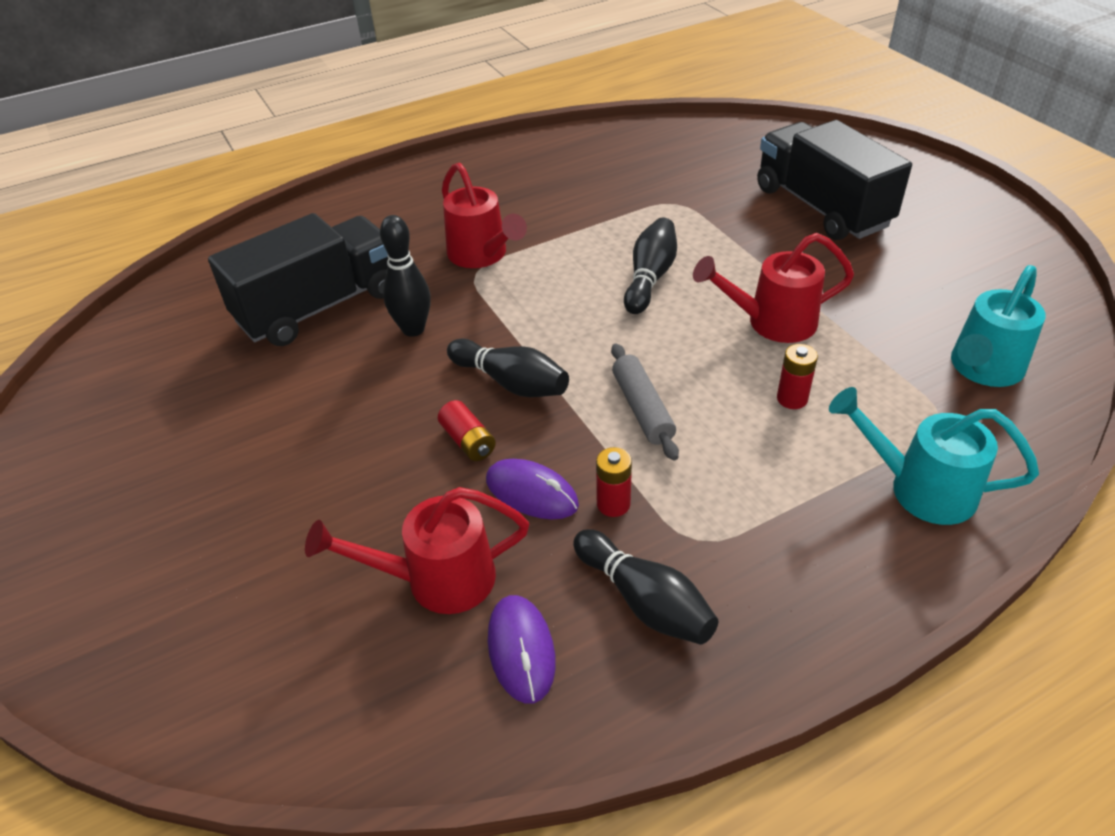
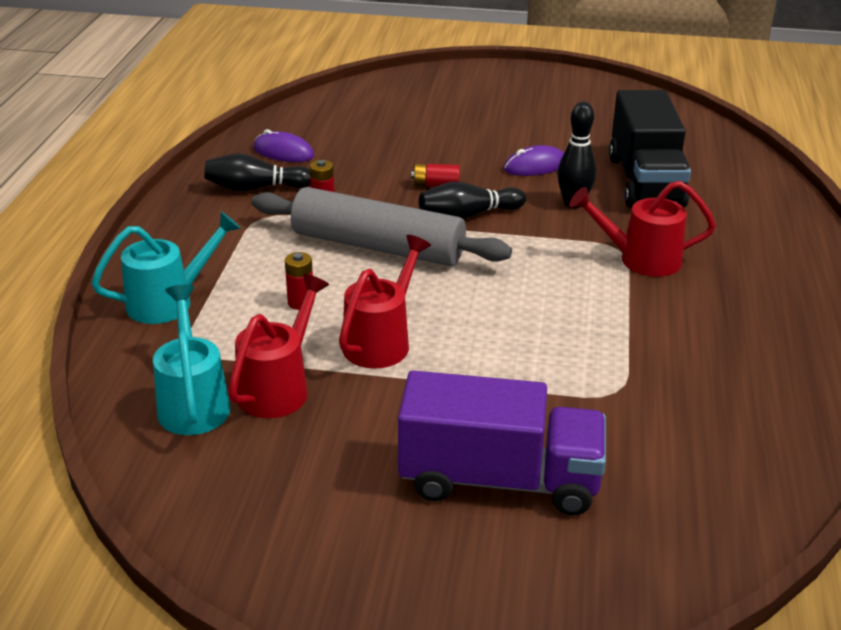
camera: 125 degrees right, 10 degrees down
(437, 579) = (353, 147): red watering can -> red watering can (279, 387)
(531, 493) = (368, 188): purple mouse -> purple mouse (535, 166)
(642, 408) = (377, 246): grey rolling pin -> grey rolling pin, size x2.03
(650, 278) = (512, 317): black bowling pin -> none
(821, 207) = (499, 480): black truck -> purple truck

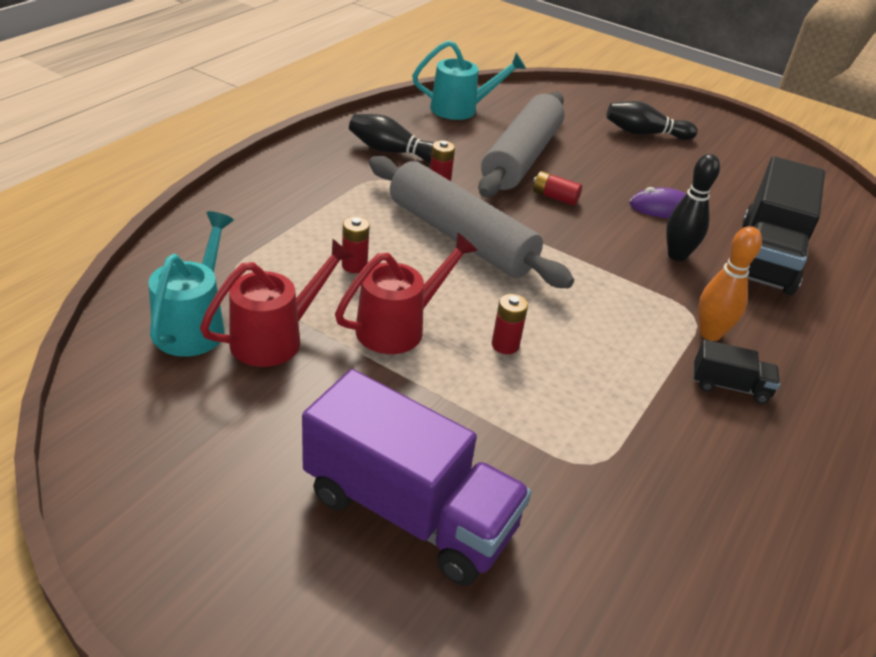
camera: 20 degrees right, 5 degrees up
(169, 302) = (245, 227): turquoise watering can -> turquoise watering can (461, 109)
(283, 152) = (440, 128): purple mouse -> none
(380, 158) = (521, 157): none -> grey rolling pin
(468, 215) = (565, 234): black bowling pin -> black bowling pin (645, 133)
(483, 325) = (505, 345): none -> red battery
(640, 259) = (710, 334): red watering can -> orange bowling pin
(681, 296) = (729, 386): none -> black truck

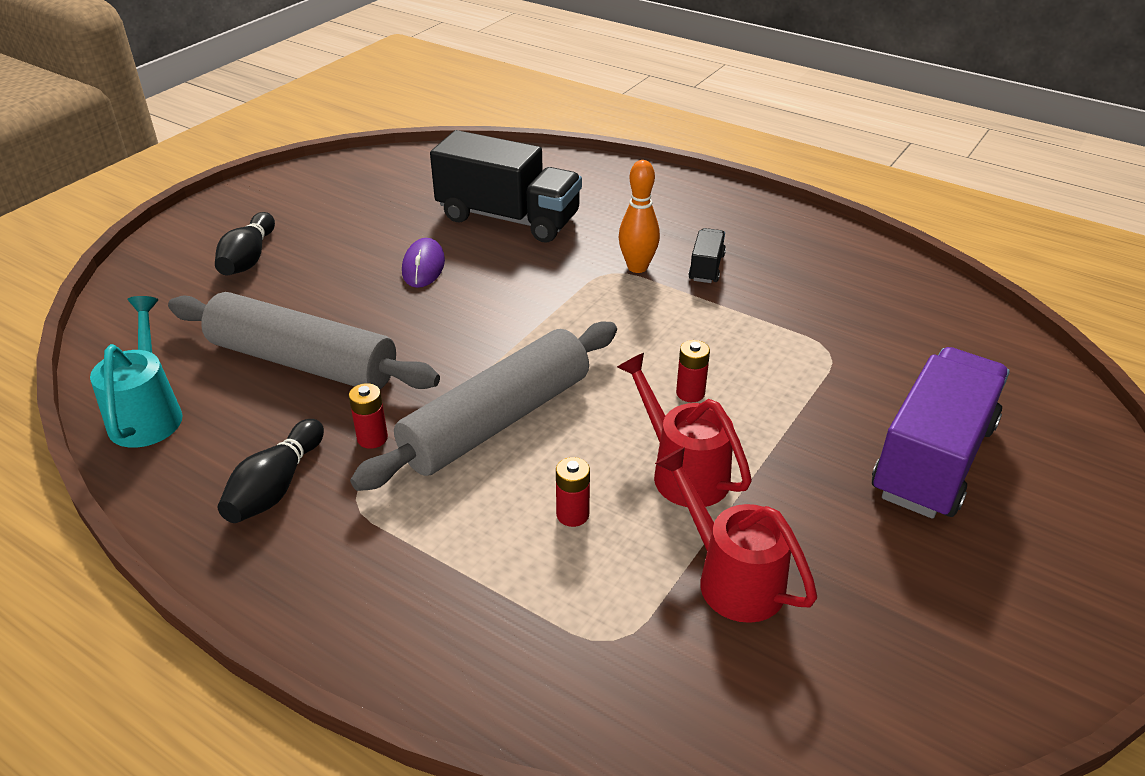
camera: 85 degrees left, 0 degrees up
(194, 325) = (730, 665): turquoise watering can -> none
(555, 197) = (402, 341): red battery -> none
(677, 255) = (514, 269): black bowling pin -> none

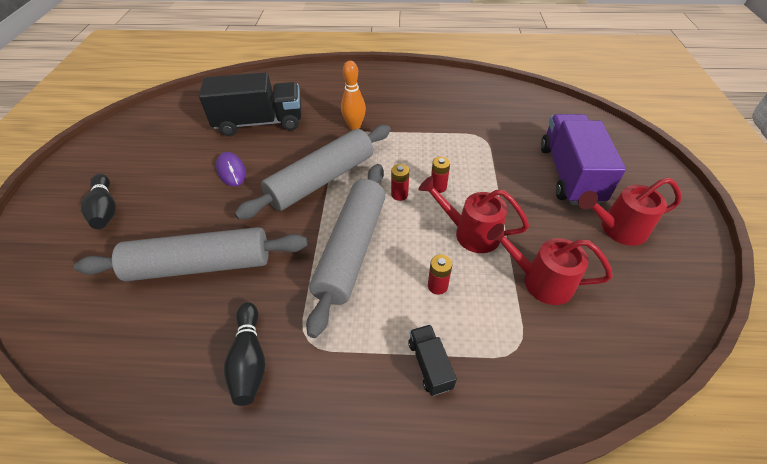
camera: 30 degrees left, 10 degrees up
(148, 414) = (114, 354): turquoise watering can -> none
(372, 438) = (287, 295): red battery -> red battery (399, 194)
(530, 321) = (322, 180): none -> grey rolling pin
(706, 267) = (389, 114): black truck -> black truck (430, 365)
(938, 569) = (617, 229): none -> red watering can

